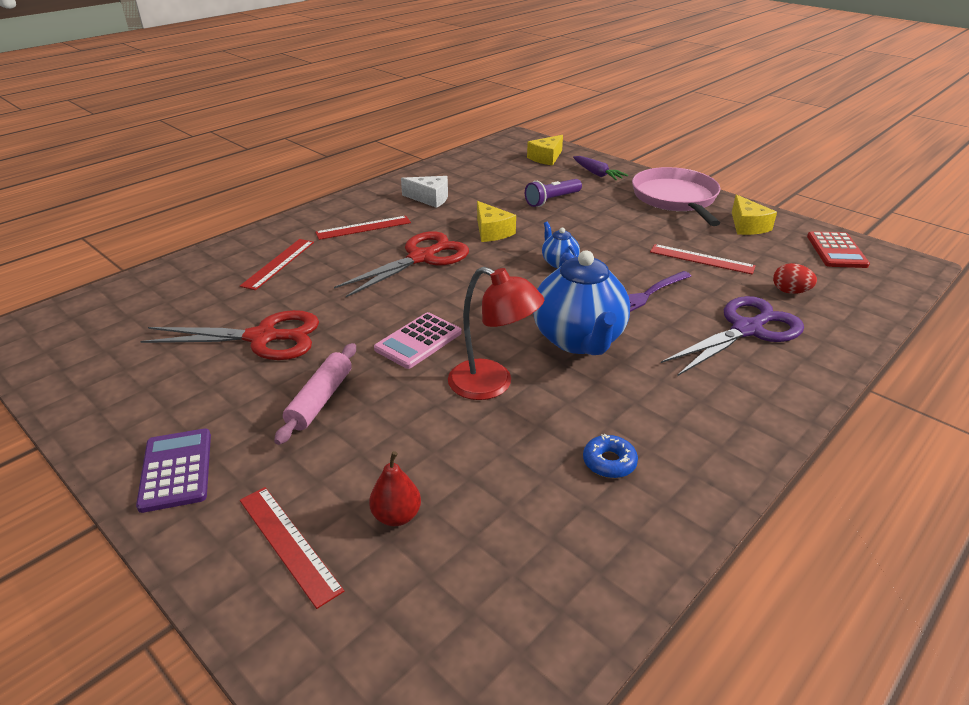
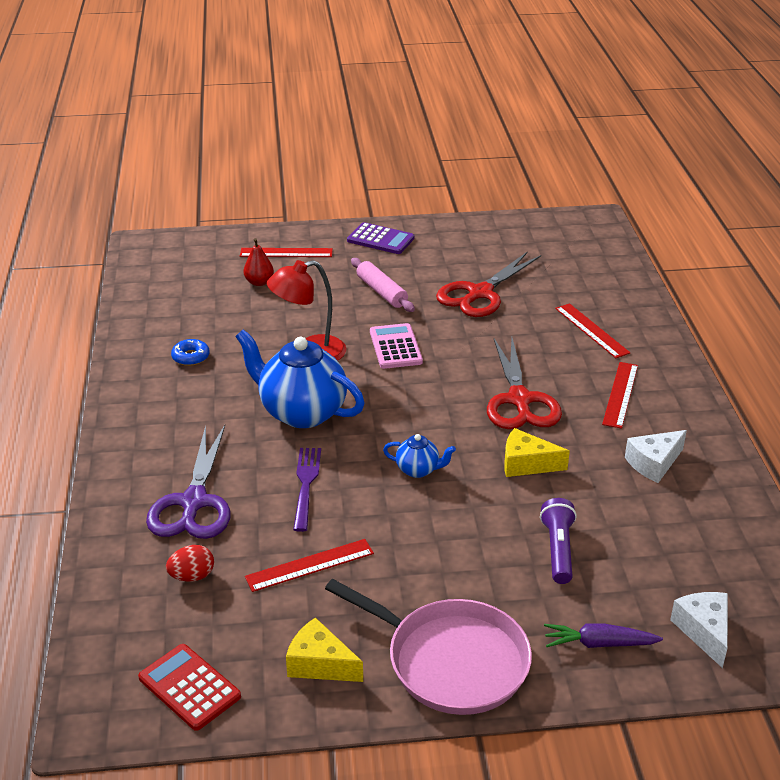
camera: 130 degrees right, 0 degrees up
(546, 158) = (704, 631): yellow cheese -> white cheese

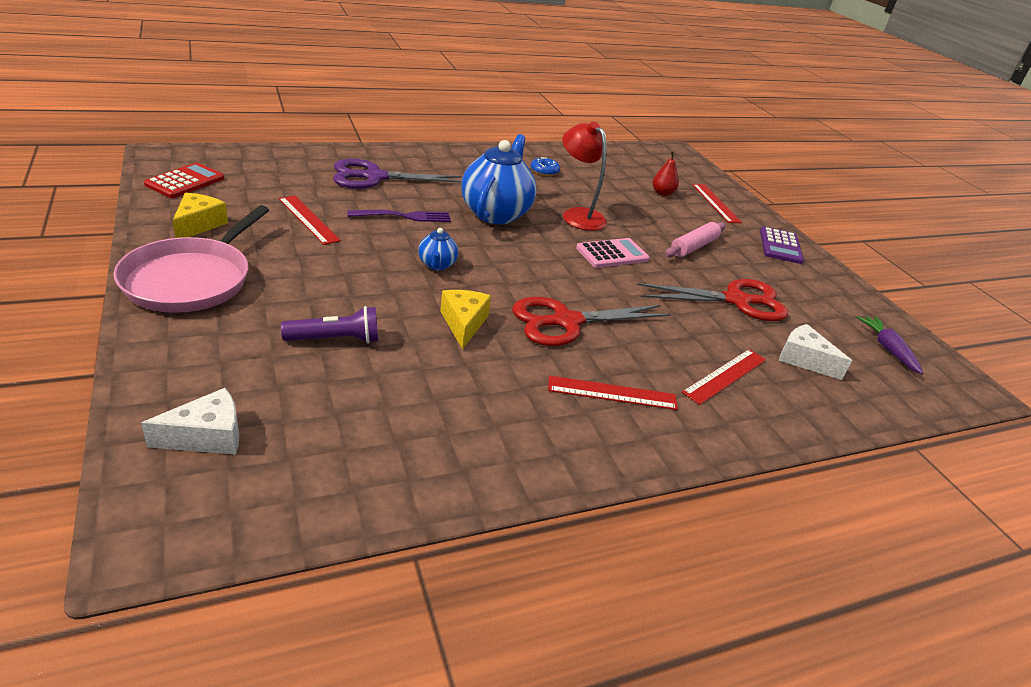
camera: 70 degrees right, 0 degrees up
(192, 576) = (295, 179): red egg -> none
(480, 293) = (736, 301): red scissors -> red scissors turned 150 degrees clockwise
(599, 644) = (199, 360): purple carrot -> purple carrot (888, 349)
(653, 463) = (492, 413): white cheese -> white cheese (803, 359)

